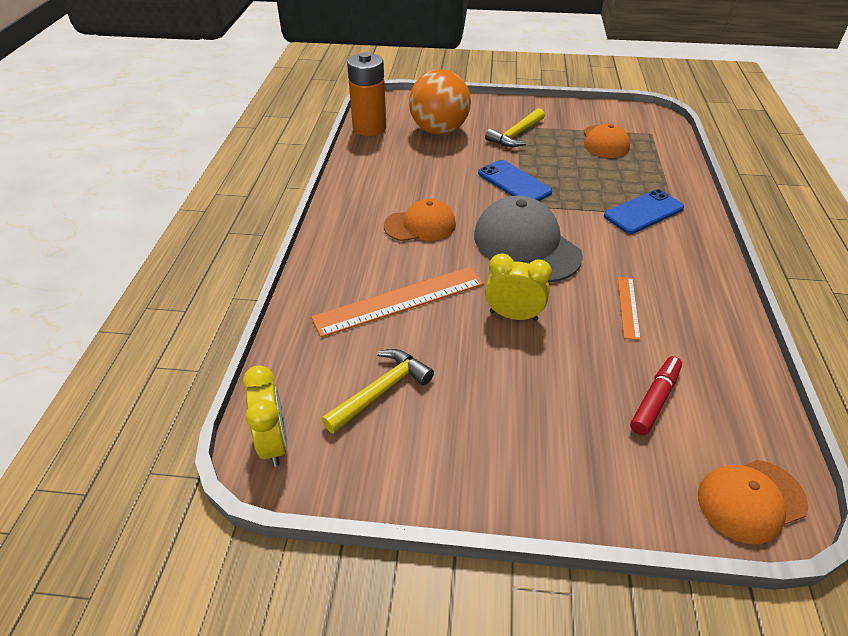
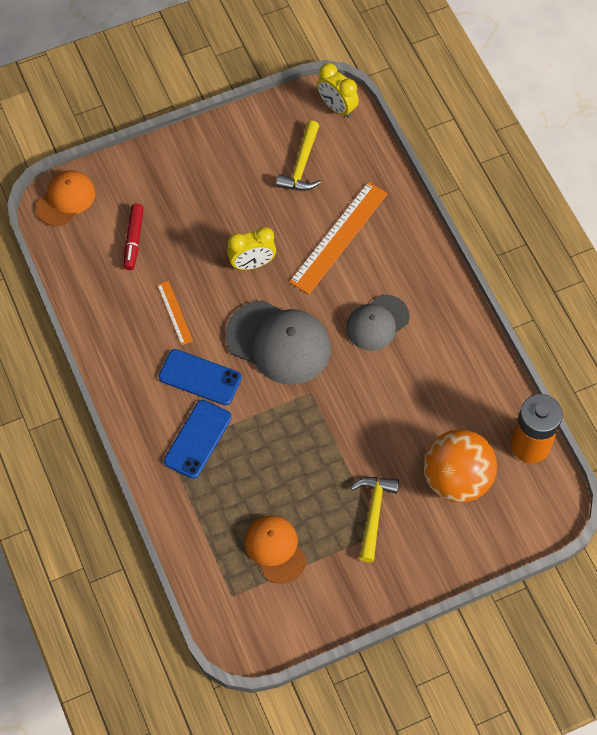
camera: 150 degrees right, 20 degrees up
(420, 225) = (377, 323): orange cap -> grey cap
(514, 183) = (332, 424): blue phone -> blue phone (200, 377)

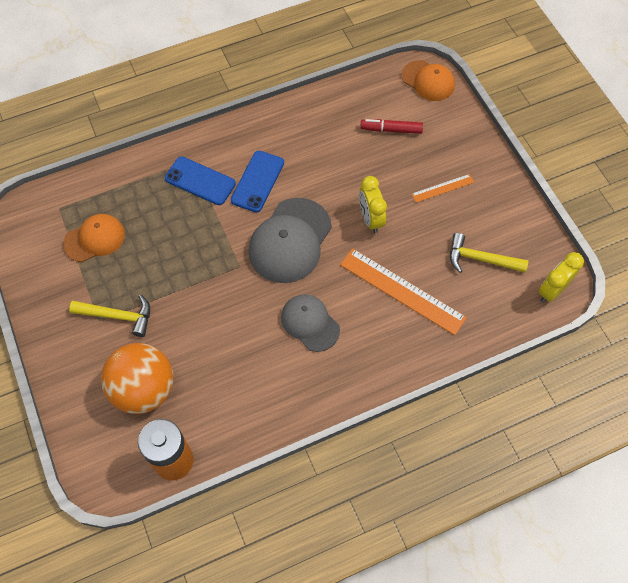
camera: 90 degrees right, 0 degrees up
(175, 312) = (320, 161): orange ruler -> orange ruler (442, 188)

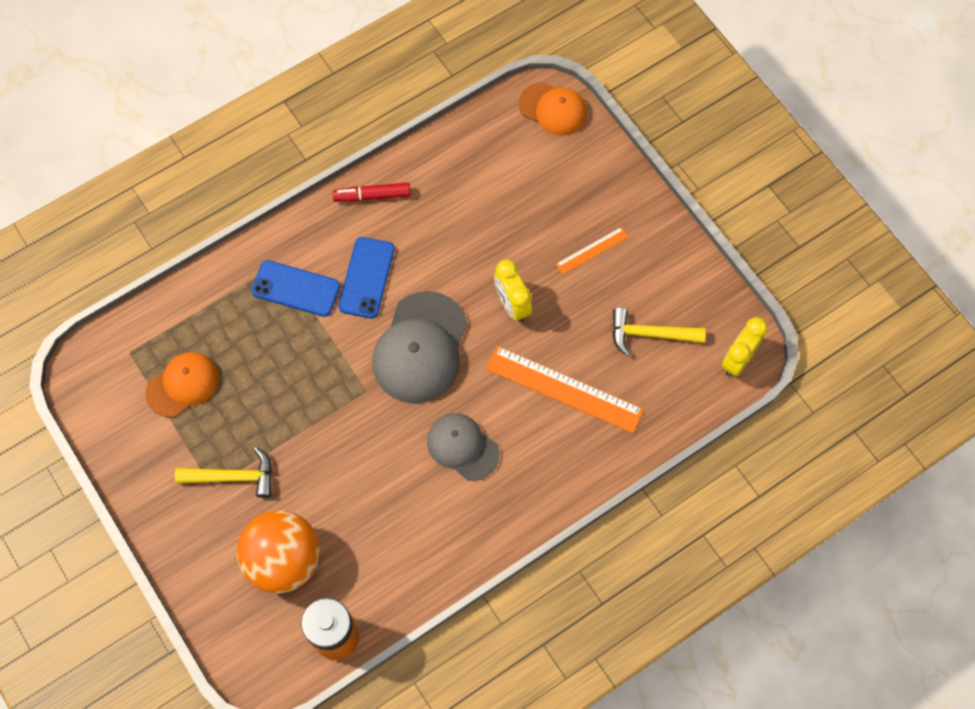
camera: 10 degrees left, 5 degrees up
(391, 130) = (518, 183): red marker -> red marker (372, 196)

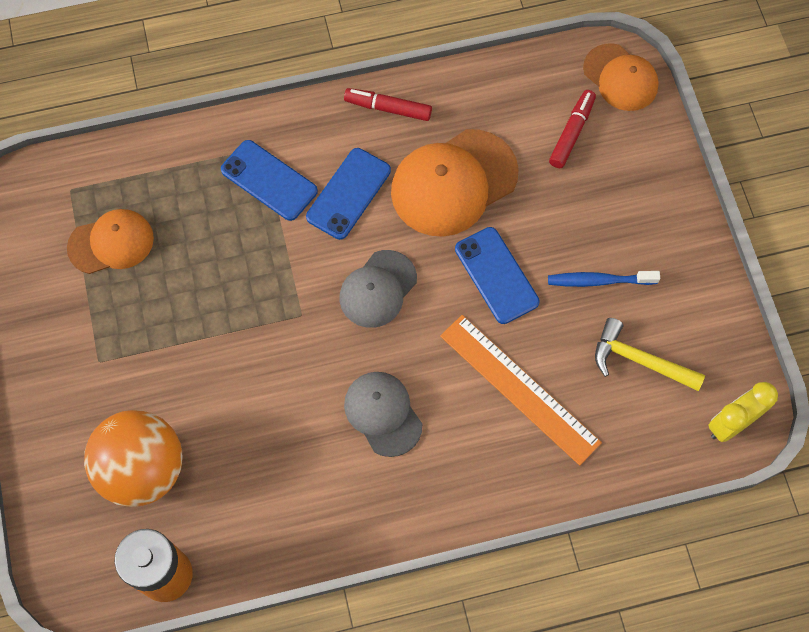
camera: 20 degrees right, 0 degrees up
(233, 477) = (125, 359): yellow hammer -> none
(420, 348) = (378, 289): grey cap -> grey cap, size x0.63
(449, 240) = (453, 183): none -> orange cap
(512, 304) = (496, 275): yellow clock -> blue phone
(530, 167) = (572, 133): none -> red marker
(592, 250) = (607, 245): orange ruler -> none
(595, 281) = (598, 281): none -> blue toothbrush

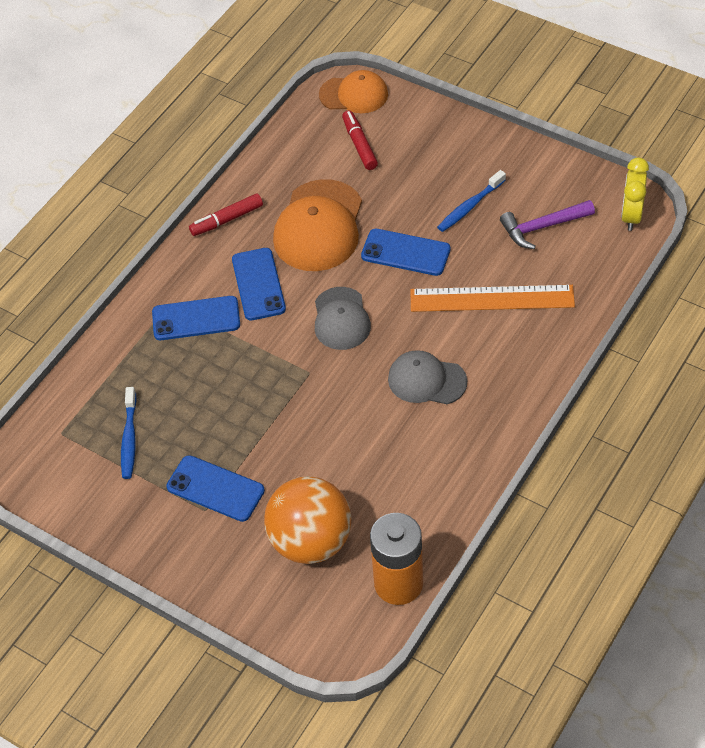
camera: 40 degrees left, 15 degrees down
(111, 243) = (129, 439): orange cap -> blue toothbrush
(125, 350) = (215, 489): none -> blue phone
(639, 360) = (542, 227): yellow hammer -> purple hammer

